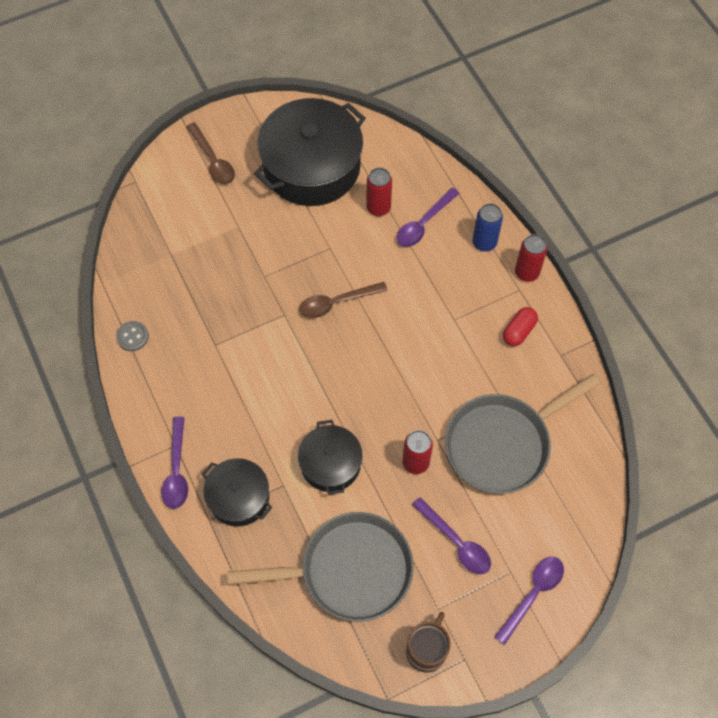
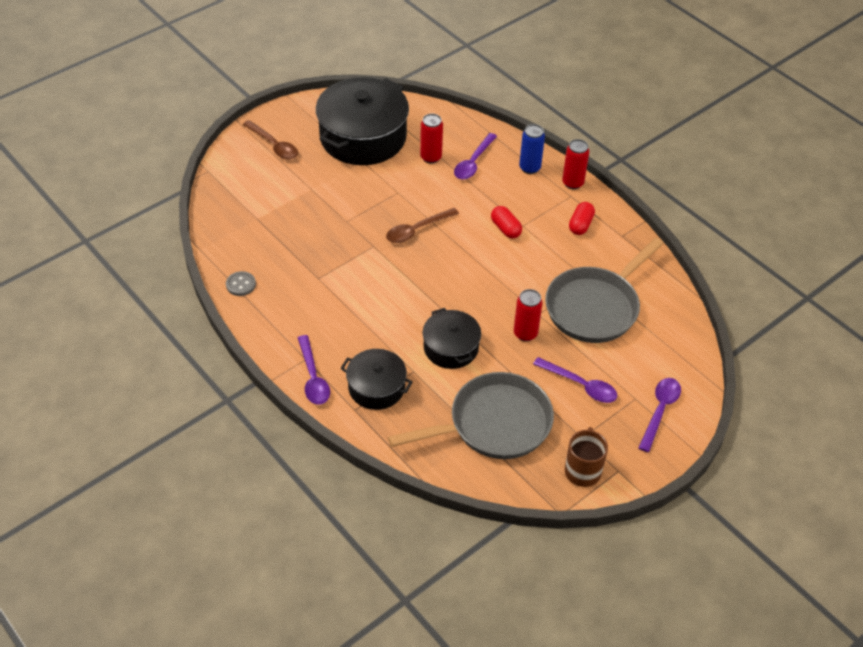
camera: 15 degrees left, 15 degrees down
(434, 320) = (505, 229): none -> red capsule

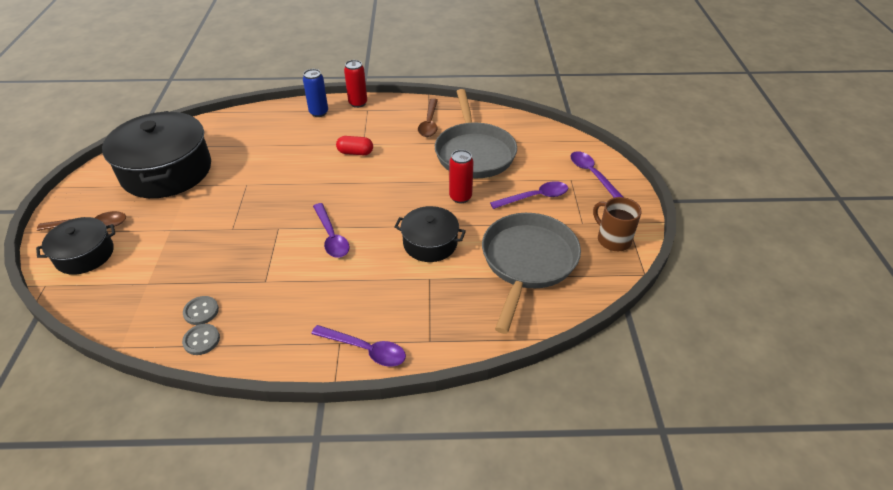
camera: 50 degrees left, 5 degrees down
(262, 265) = (201, 311): none -> grey button
(376, 387) = (421, 312): black pot -> black pot (85, 255)
(417, 230) = (296, 195): brown spoon -> brown spoon (429, 123)
(431, 157) = (240, 149): red can -> none
(473, 162) = (276, 133): purple spoon -> purple spoon (331, 237)
(580, 225) = (397, 119): red capsule -> none

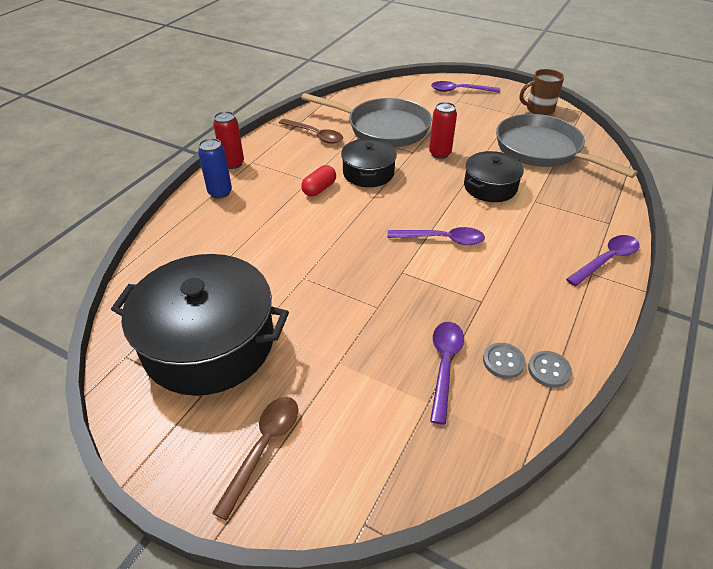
camera: 60 degrees left, 0 degrees up
(85, 255) = (327, 463): black pot -> black pot (368, 173)
(535, 197) = (467, 122): purple spoon -> purple spoon (444, 365)

